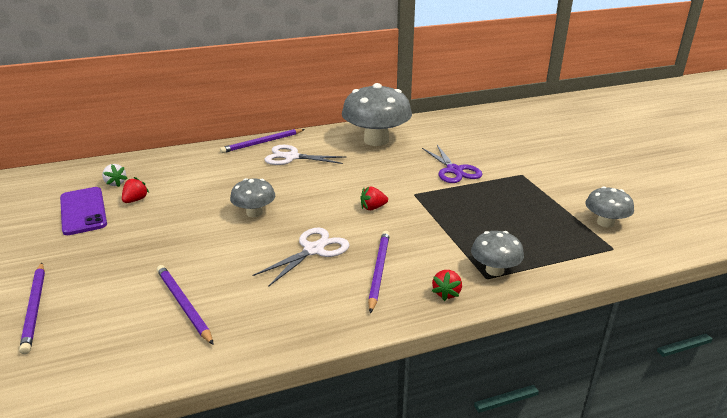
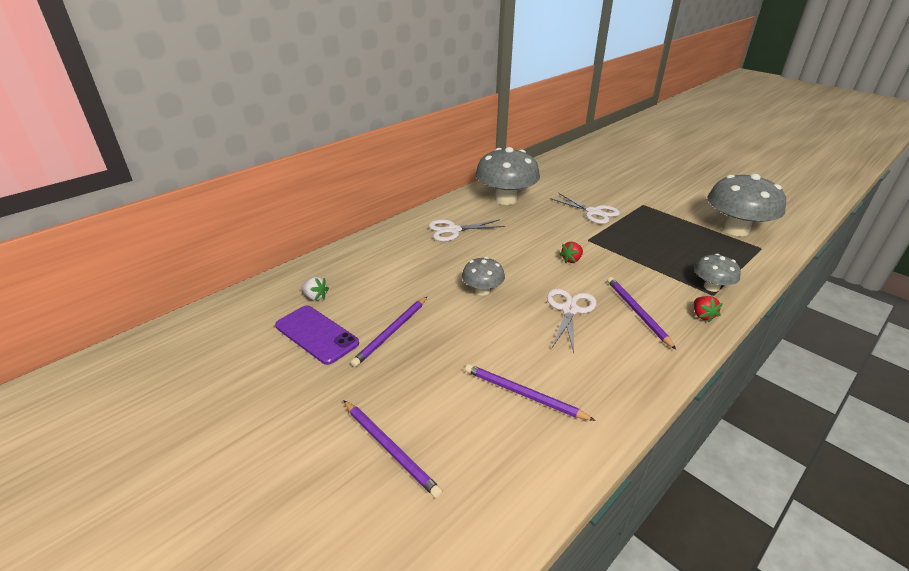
camera: 25 degrees left, 5 degrees up
(135, 200) = (357, 308): red strawberry -> none
(262, 142) = (411, 222): purple pencil -> purple pencil (392, 332)
(454, 170) = (593, 212): purple scissors -> white scissors
(605, 223) = (735, 229): grey mushroom -> grey mushroom, size x1.93

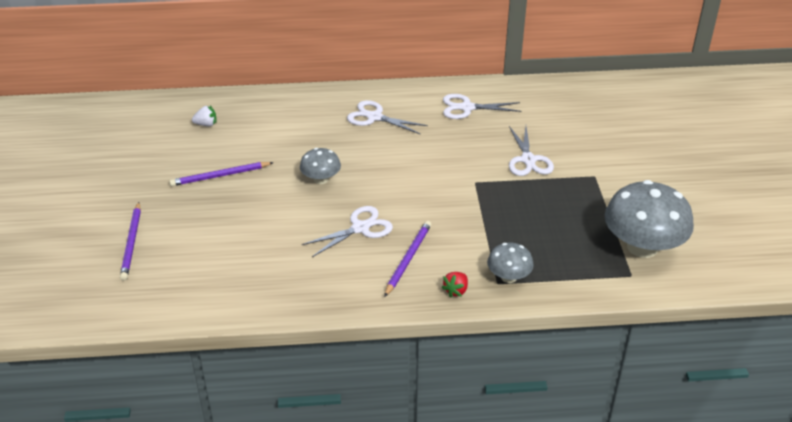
camera: 40 degrees right, 5 degrees up
(315, 297) = (206, 124): white strawberry -> white strawberry turned 75 degrees counterclockwise
(316, 334) = (175, 152): purple phone -> none
(505, 199) = (467, 108): grey mushroom -> white scissors
(524, 394) = (242, 261): purple pencil -> none
(571, 260) = (429, 192): red strawberry -> none

